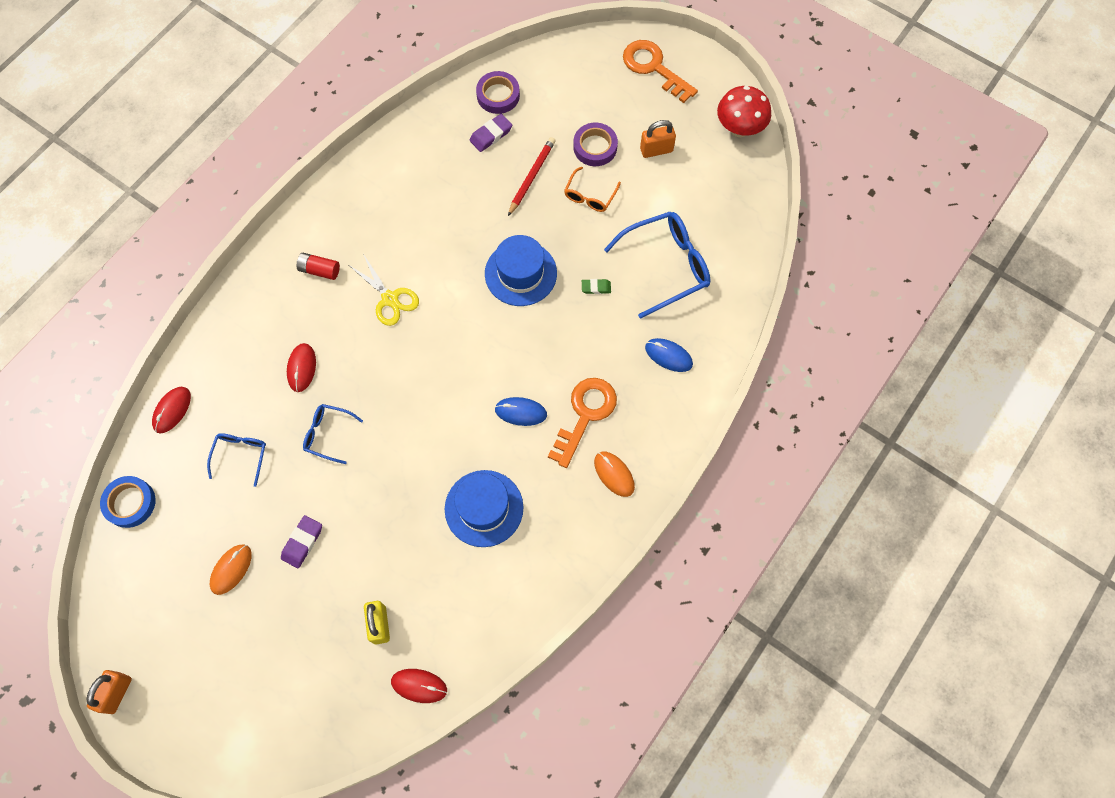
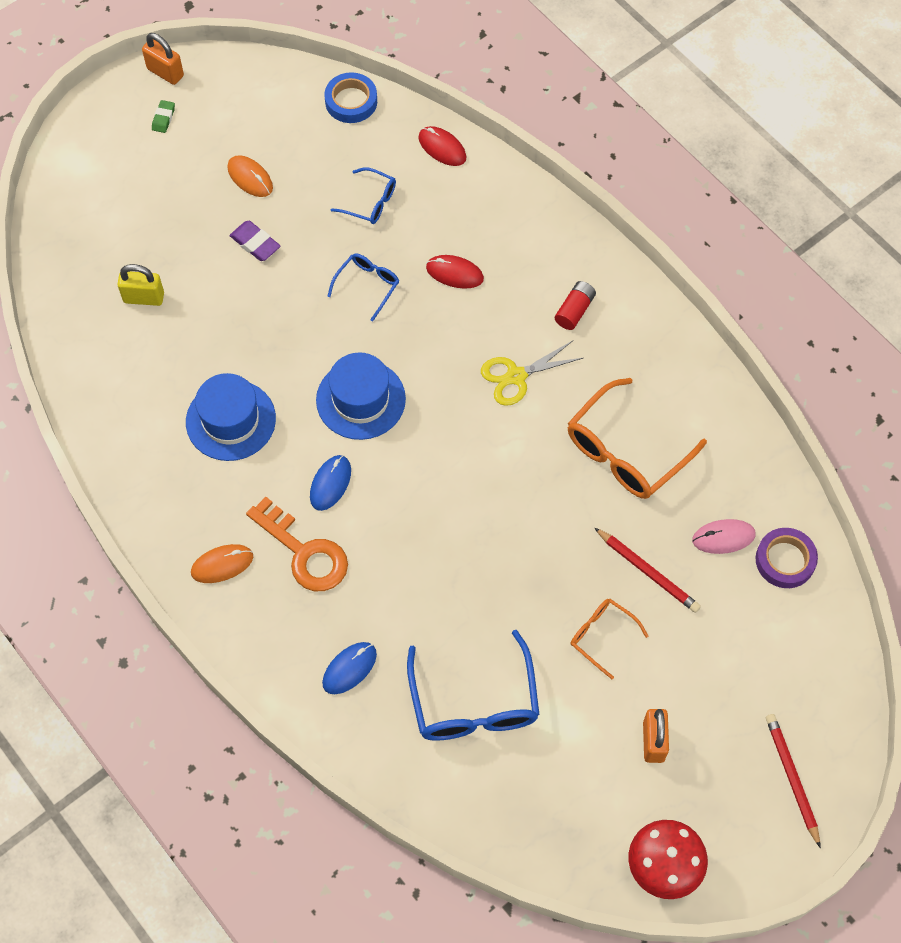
camera: 105 degrees right, 5 degrees down
(419, 685) = (69, 321): red mouse -> none
(437, 209) = (626, 451): none -> orange glasses
(491, 135) = (723, 537): purple eraser -> pink mouse
(520, 273) = (511, 526): blue hat -> blue hat (360, 399)
(595, 147) = (675, 662): purple tape -> none
(596, 287) = (467, 608): green eraser -> green eraser (163, 118)
(654, 68) = (792, 778): orange key -> red pencil

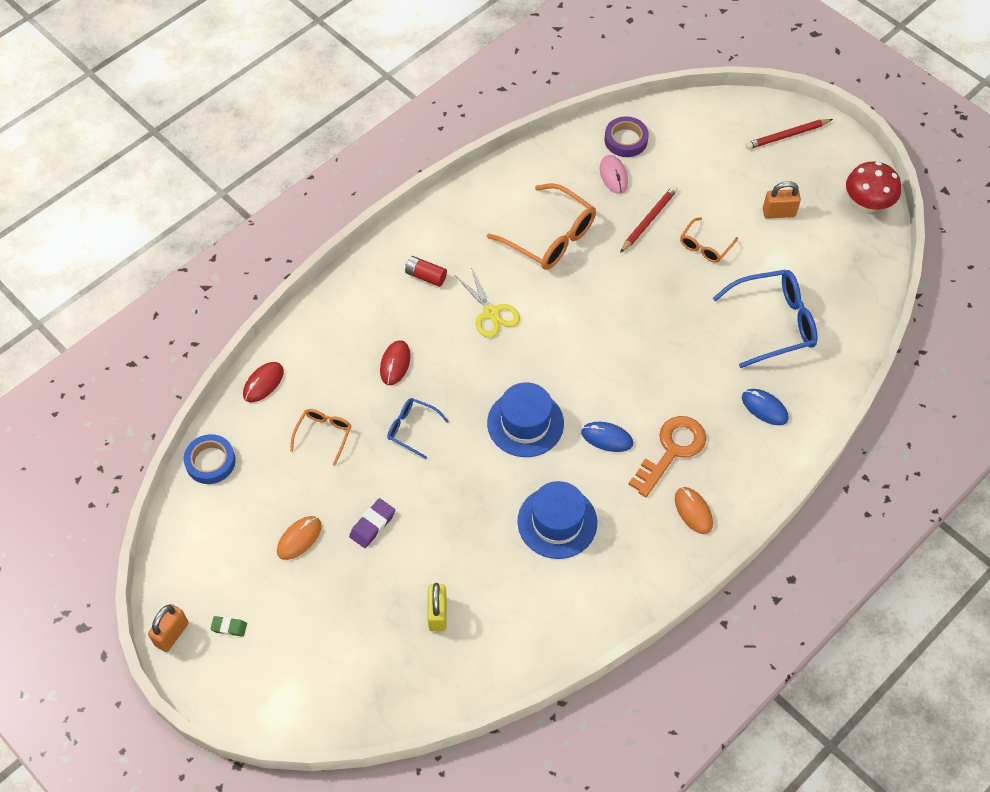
camera: 95 degrees left, 5 degrees down
(370, 202) = (324, 435): blue glasses -> orange glasses

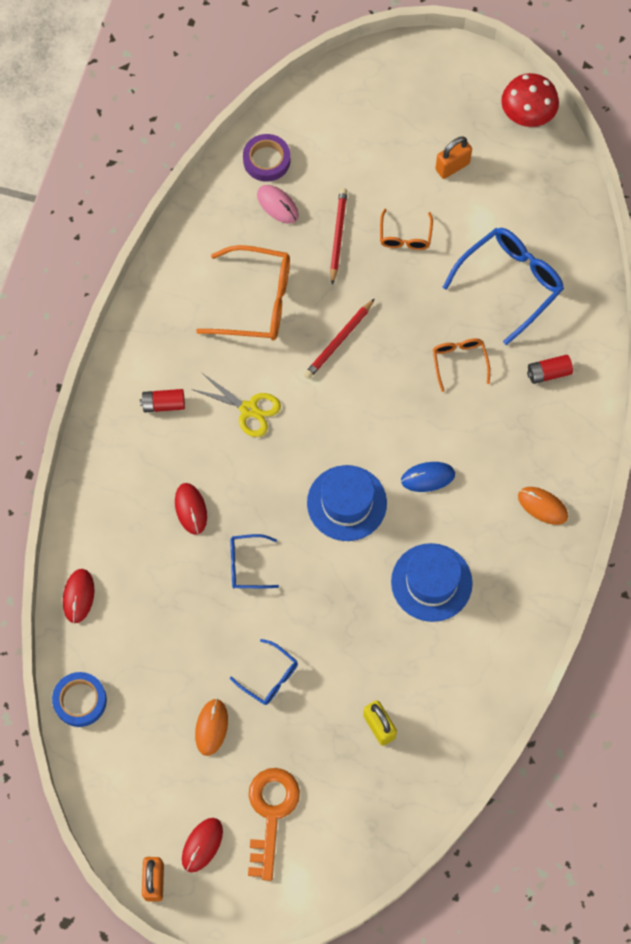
camera: 30 degrees left, 10 degrees up
(229, 627) = (202, 845): green eraser -> red mouse
(324, 435) = (169, 616): orange glasses -> orange glasses (459, 362)
(372, 525) = (269, 677): purple eraser -> blue glasses
(671, 450) = (491, 458): orange key -> orange key (271, 813)
(764, 408) = (548, 373): blue mouse -> red battery
(787, 136) = (414, 79): red pencil -> red pencil (339, 341)

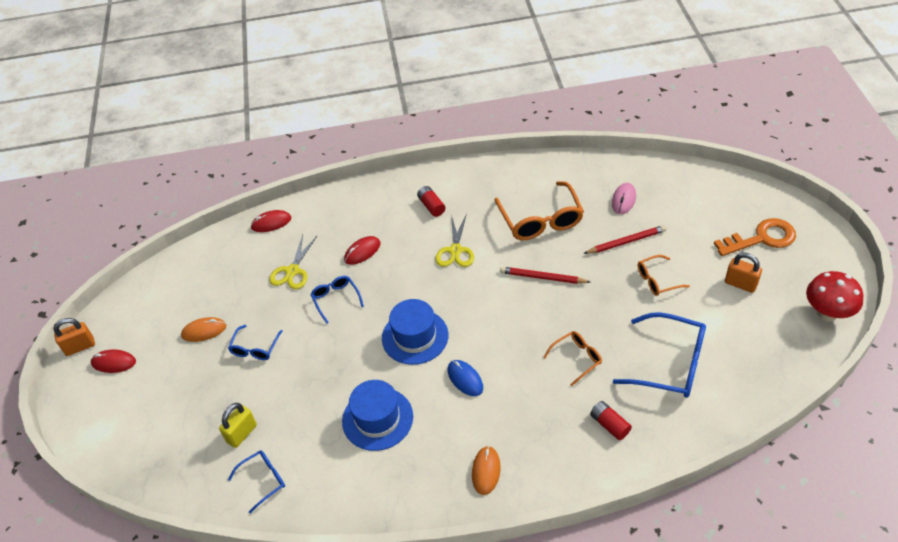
camera: 70 degrees right, 20 degrees down
(80, 700) = (198, 254): blue tape -> none
(175, 598) = (292, 271): none -> yellow scissors
(266, 160) = (653, 180): purple tape -> none
(271, 813) = (149, 393): orange key -> orange key (761, 238)
(448, 722) = (263, 480): none -> blue glasses

